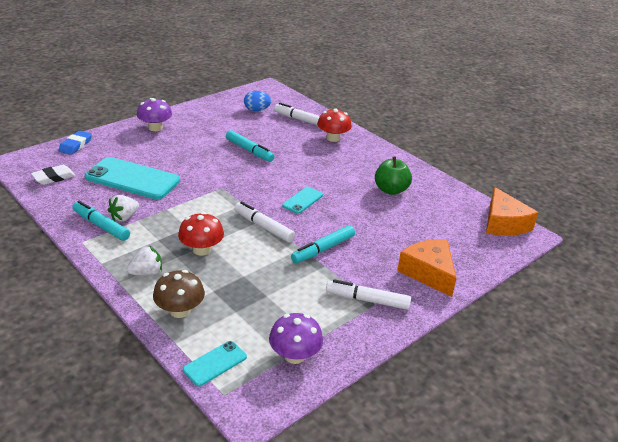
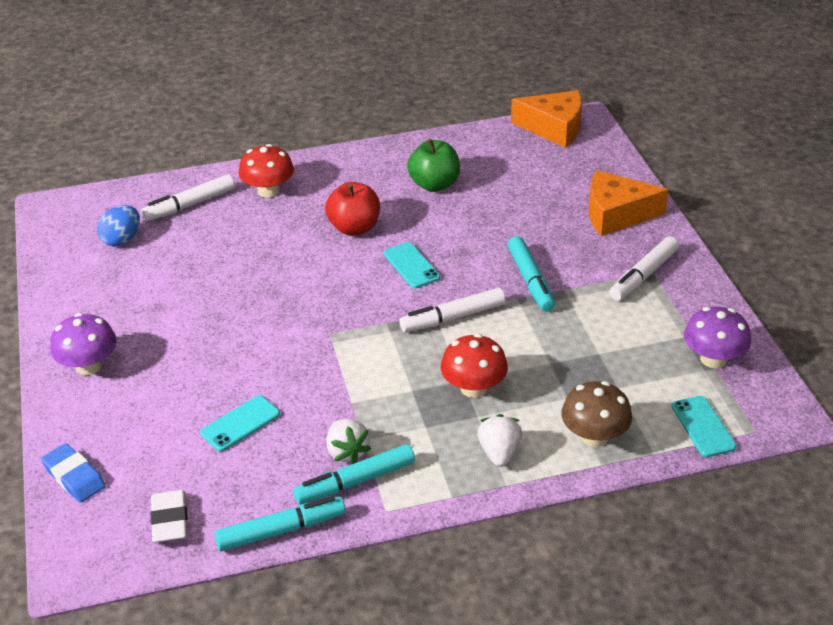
camera: 60 degrees left, 5 degrees up
(132, 179) = (240, 423): turquoise phone -> turquoise phone, size x0.49
(249, 150) = (244, 280): turquoise marker -> turquoise marker (281, 530)
(323, 173) = (354, 228): none -> red apple

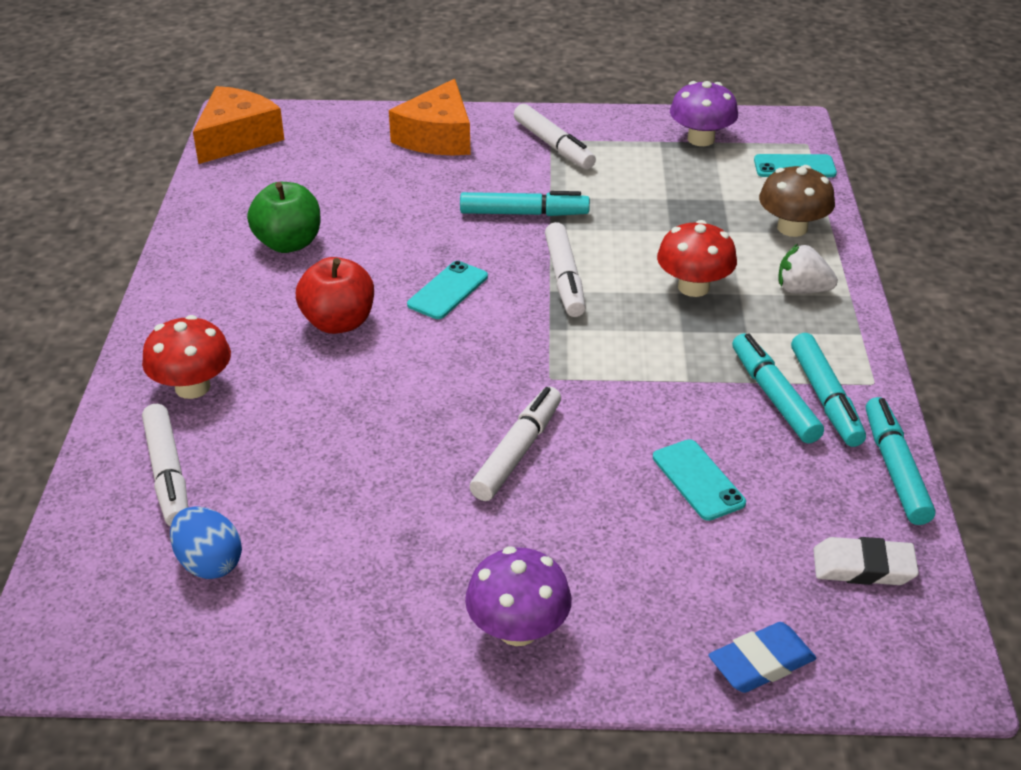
camera: 75 degrees left, 0 degrees up
(246, 334) = (517, 452): none -> white marker
(347, 452) = (774, 397): white strawberry -> turquoise marker
(411, 265) = (448, 291): turquoise phone -> turquoise phone turned 45 degrees counterclockwise

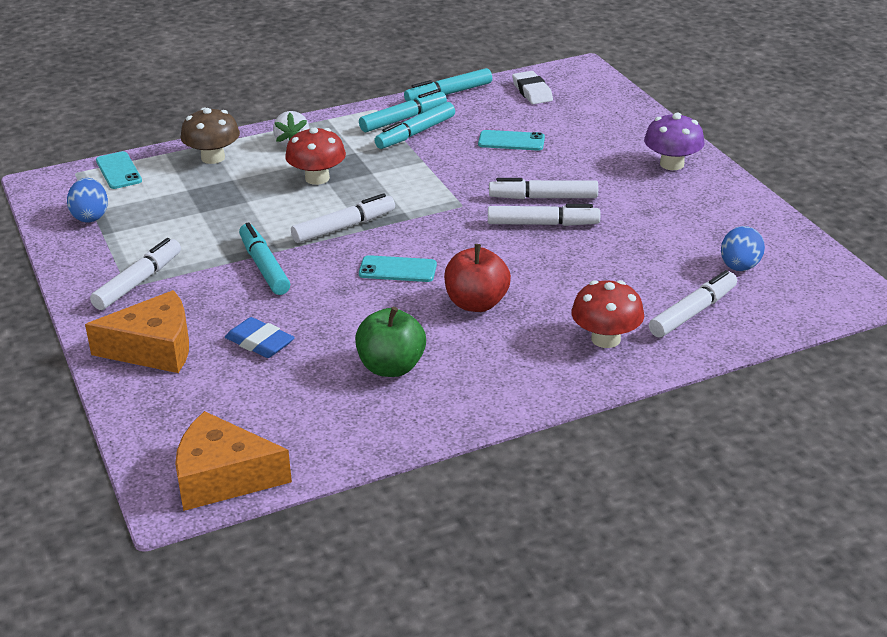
camera: 115 degrees left, 5 degrees down
(454, 427) = (542, 224): none -> white marker
(698, 480) = (511, 141): turquoise phone -> turquoise phone turned 60 degrees clockwise
(701, 139) = (90, 216): purple mushroom -> blue egg
(761, 663) = (621, 104): blue eraser -> blue eraser (259, 342)

